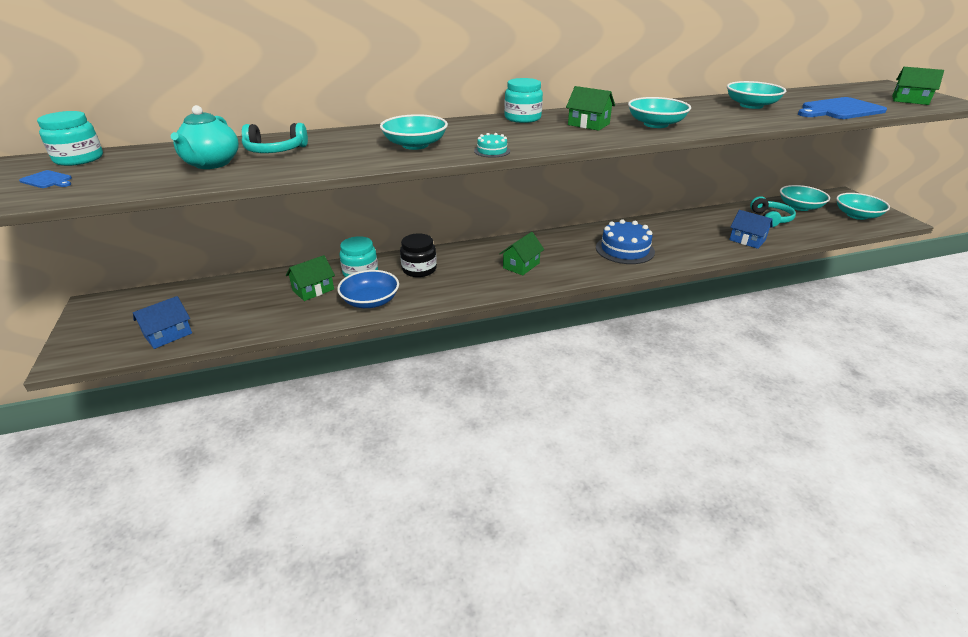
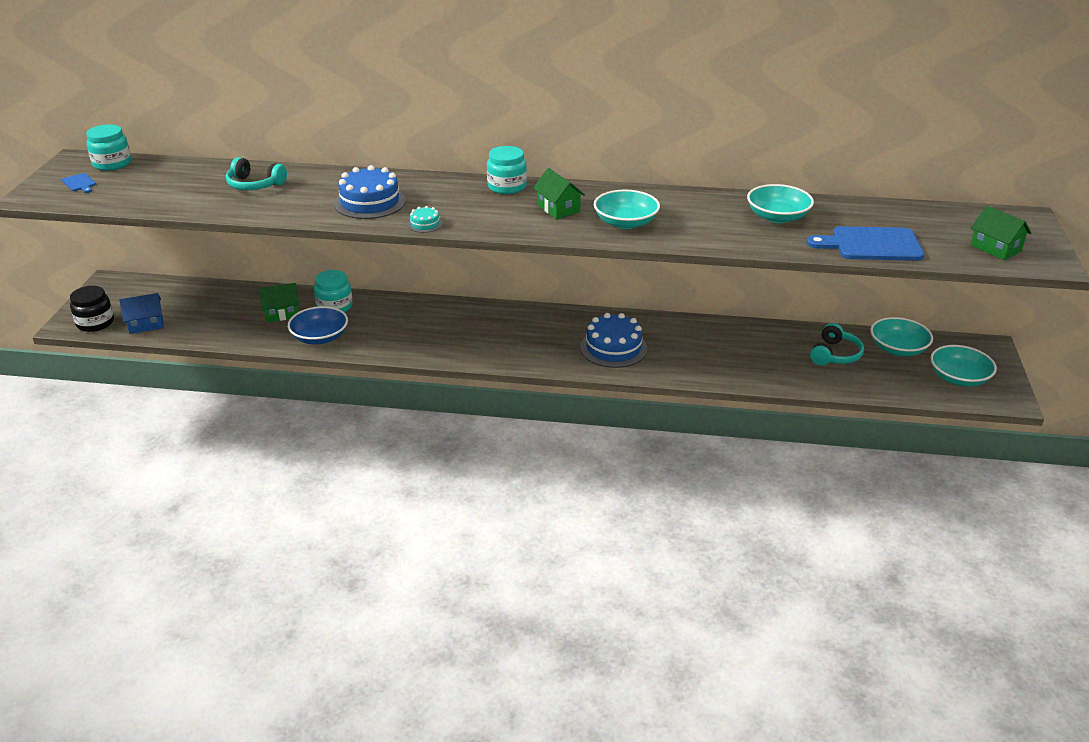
camera: 25 degrees right, 0 degrees up
(211, 164) = (196, 190): turquoise teapot -> none
(415, 145) = (370, 202): turquoise bowl -> blue cake
(419, 269) = (389, 317): black jar -> black jar (95, 323)
(521, 265) = (488, 338): green house -> none
(747, 240) = (767, 373): blue house -> none

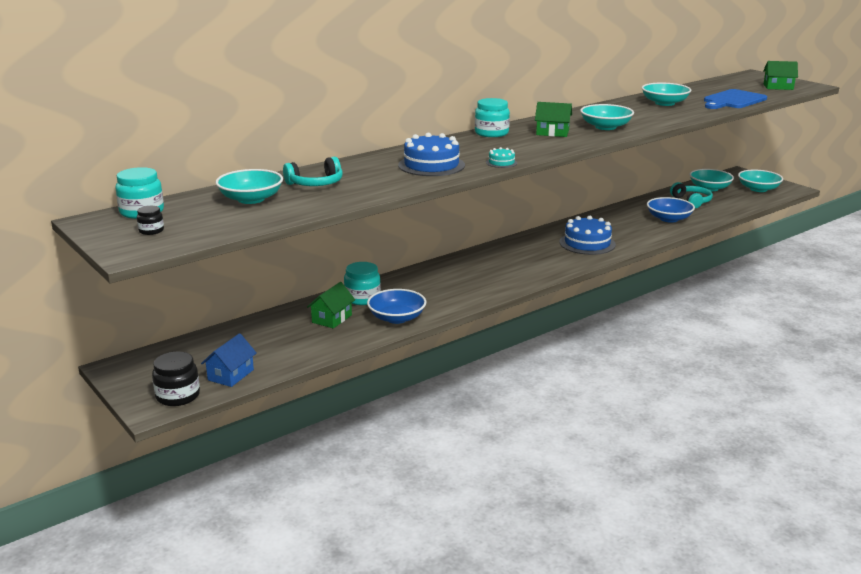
camera: 45 degrees left, 10 degrees down
(79, 183) = (151, 231): blue cutting board -> black jar
(187, 181) = (251, 199): none -> turquoise bowl
(758, 362) = (669, 219): none -> blue bowl

